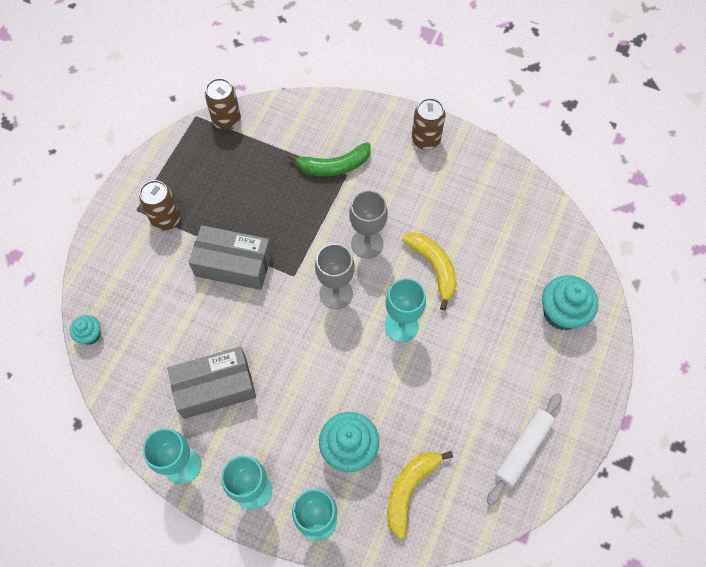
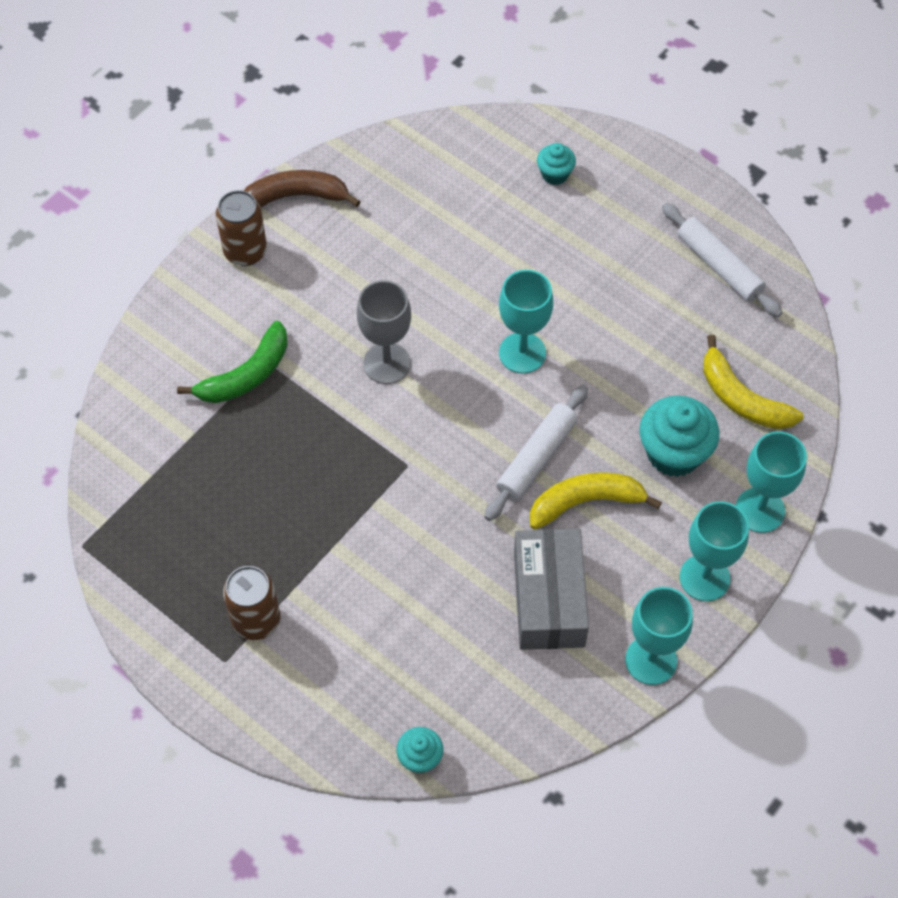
camera: 75 degrees left, 5 degrees down
(226, 120) = (108, 502): brown can -> none
(233, 264) = (365, 540): grey box -> none
(320, 355) = (536, 458): none -> white rolling pin
(334, 166) = (246, 375): green banana -> green banana turned 45 degrees clockwise
(336, 293) = (451, 419): grey goblet -> none
(433, 267) = (448, 294): yellow banana -> yellow banana (585, 502)
(479, 156) = (295, 197): none -> brown banana
(561, 313) = (555, 174): turquoise cupcake -> turquoise cupcake, size x0.54

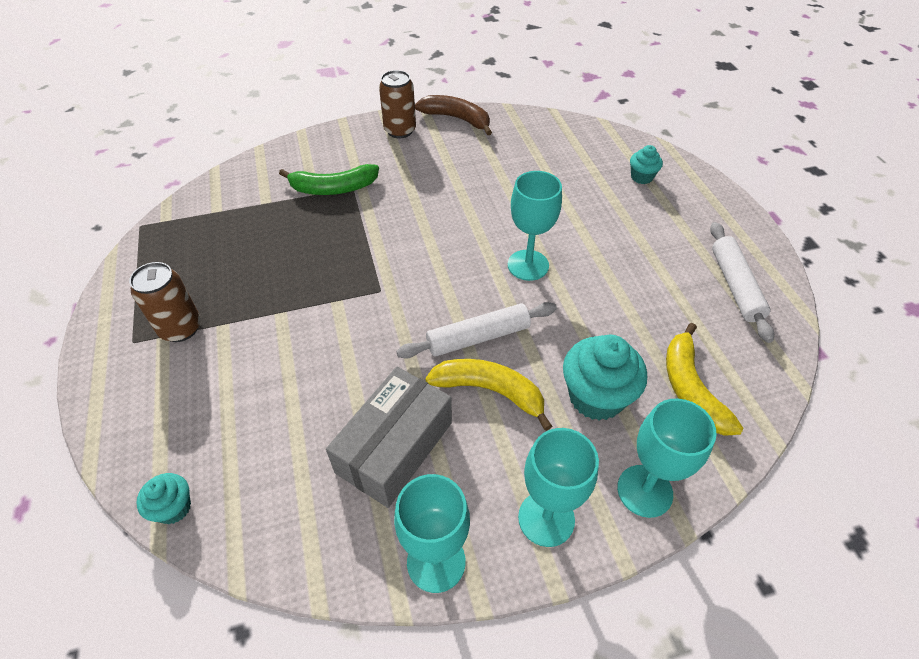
camera: 35 degrees right, 10 degrees down
(387, 363) = (427, 225): grey goblet -> none

